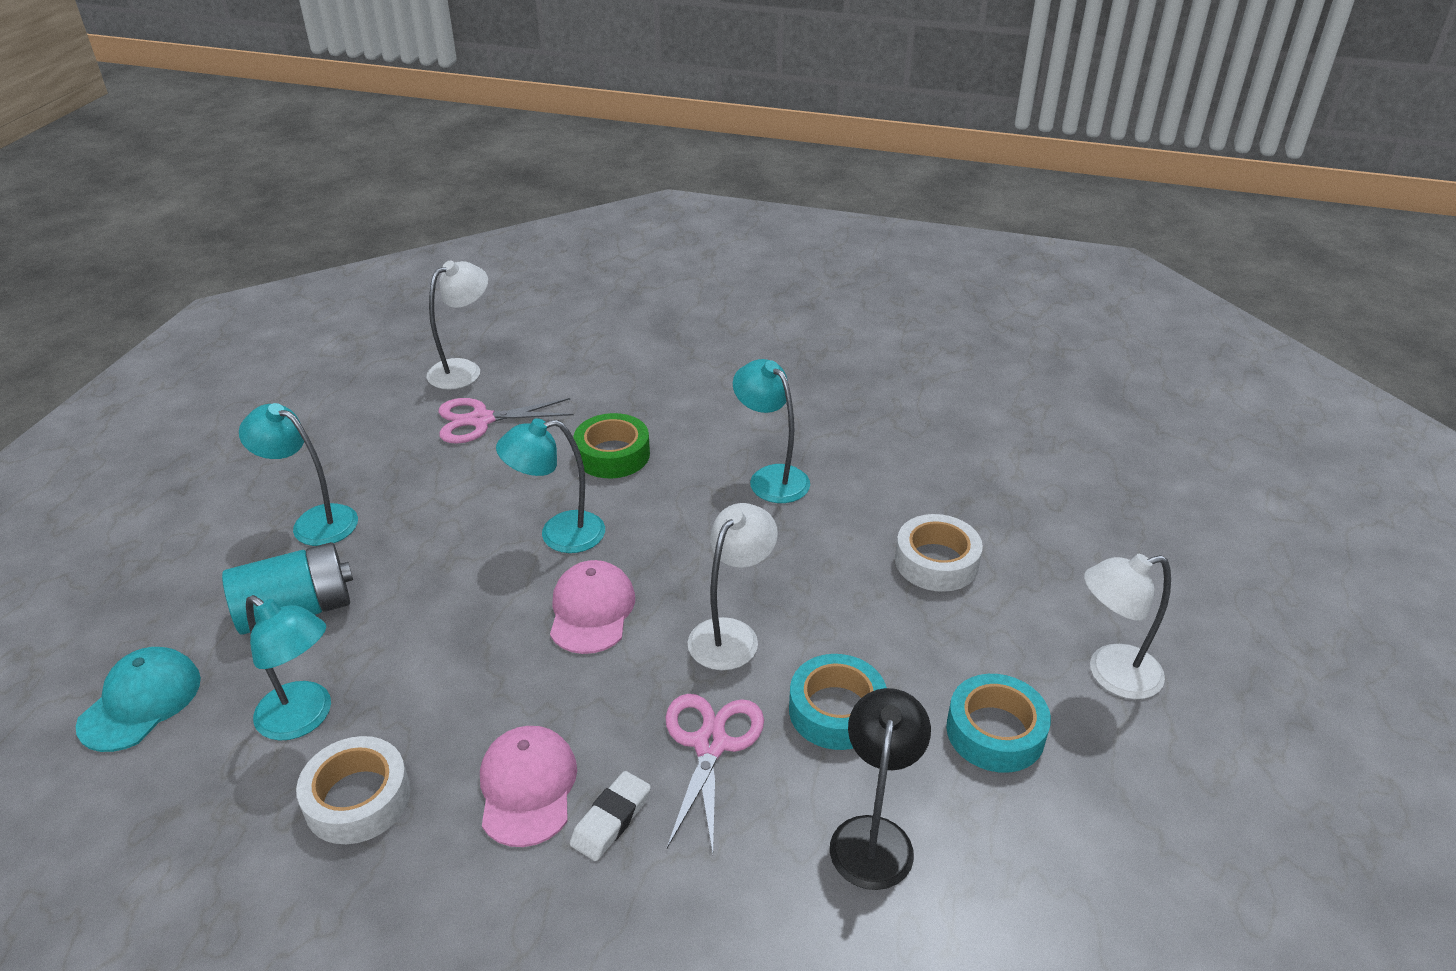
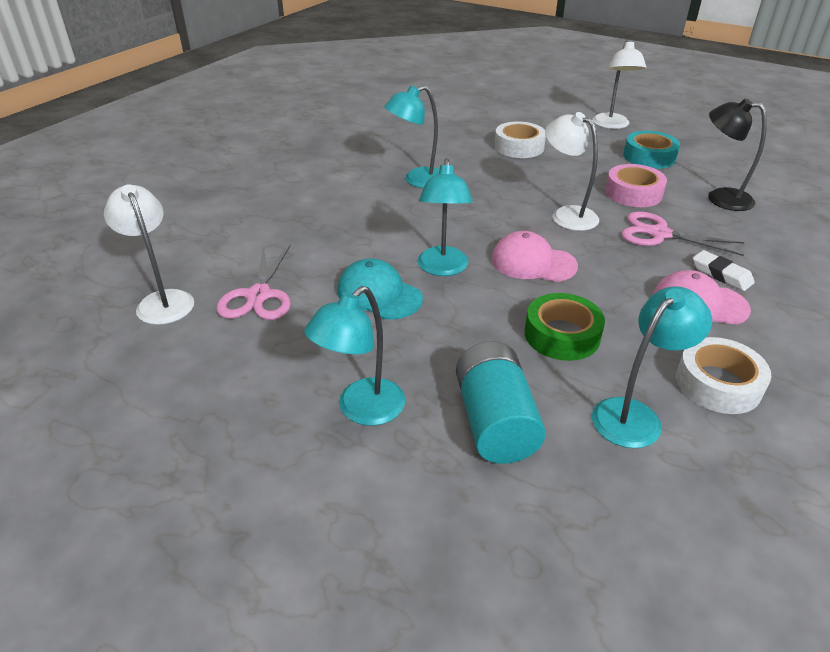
camera: 75 degrees left, 0 degrees up
(141, 702) = (609, 542): turquoise cap -> turquoise cap (379, 294)
(612, 455) = (354, 235): green tape -> green tape (562, 335)
(836, 711) = (633, 193): turquoise tape -> pink tape

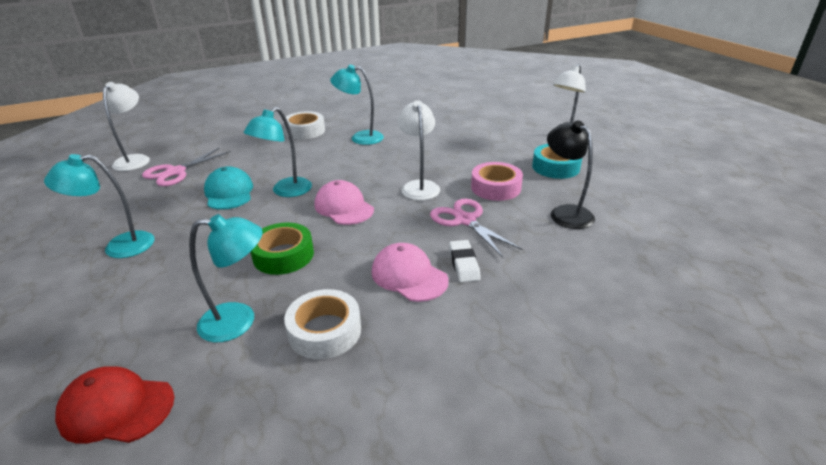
camera: 35 degrees right, 5 degrees down
(495, 422) = (163, 284): turquoise battery -> none
(519, 147) = (463, 135): white tape -> white tape (305, 131)
(675, 551) = (116, 408): none -> red cap

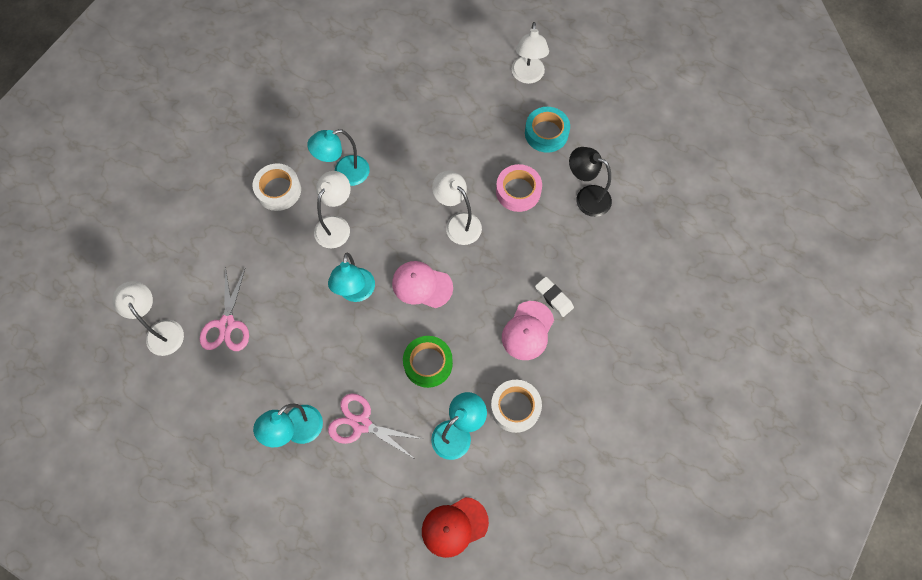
camera: 35 degrees left, 35 degrees up
(229, 193) = (309, 322): turquoise cap -> none
(321, 156) = (336, 225): none -> white lamp
(409, 276) = (527, 331): pink cap -> pink cap turned 75 degrees counterclockwise
(465, 220) = (523, 248): pink scissors -> pink scissors (361, 424)

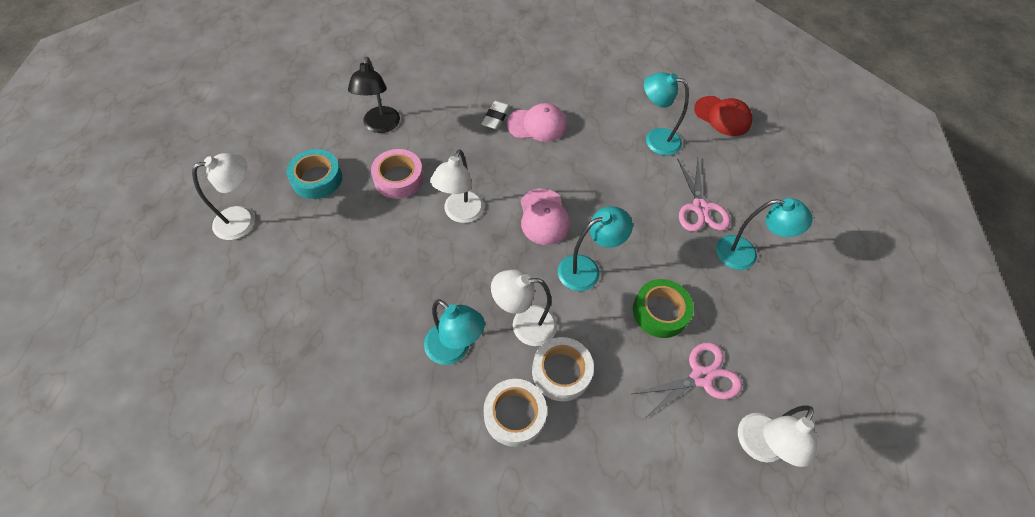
camera: 120 degrees left, 10 degrees down
(428, 363) = (613, 182): green tape -> green tape (660, 312)
(515, 407) = (607, 111): white tape -> white tape (561, 372)

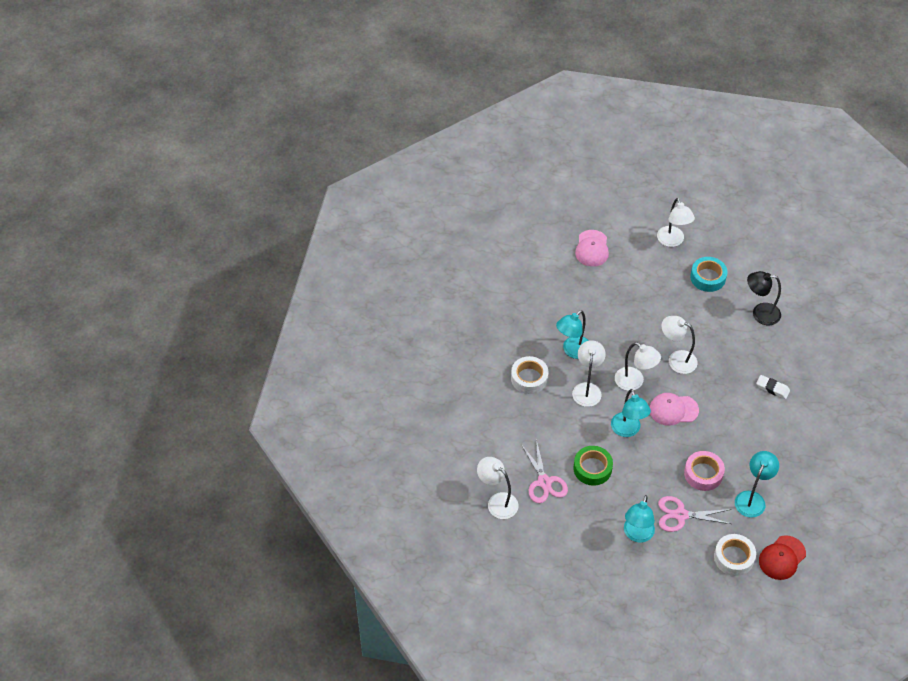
camera: 100 degrees right, 5 degrees down
(398, 178) = (708, 324): pink tape -> pink tape (703, 474)
(504, 263) = (634, 382): none -> white lamp
(537, 125) = (765, 416): pink cap -> pink cap (592, 248)
(561, 372) = (554, 405): white tape -> white tape (733, 557)

